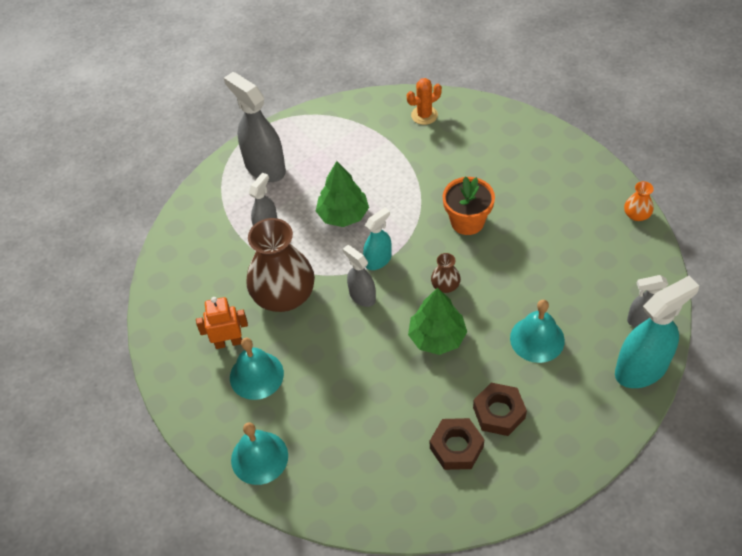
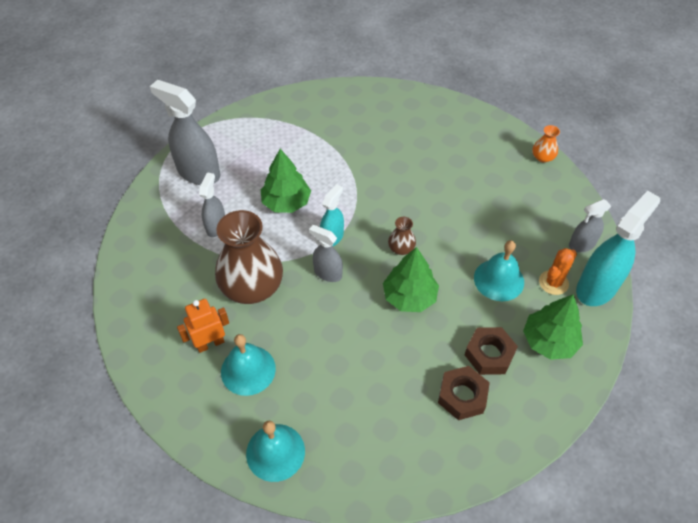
camera: 20 degrees left, 0 degrees up
(424, 115) = (332, 104): orange cactus -> orange cactus (553, 282)
(467, 221) = (401, 188): orange flower pot -> none
(567, 413) = (549, 341): none -> green tree

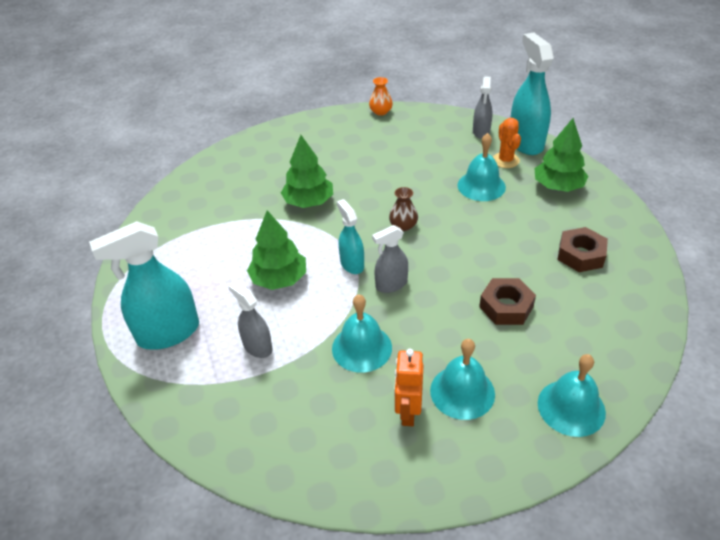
camera: 55 degrees left, 10 degrees down
(198, 173) = (168, 333): grey spray bottle -> turquoise spray bottle
(252, 286) = (362, 348): brown vase -> turquoise bell
(409, 296) = (459, 243): green tree -> green tree (308, 202)
(489, 354) = (550, 222): brown nut -> brown nut (506, 306)

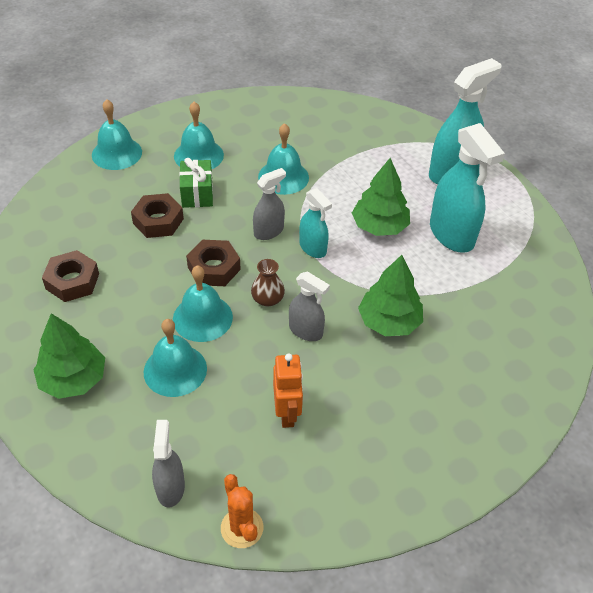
camera: 165 degrees right, 5 degrees up
(257, 346) = (370, 170): grey spray bottle -> grey spray bottle (306, 331)
(381, 112) = (344, 526): orange vase -> none
(408, 412) = (239, 140): orange robot -> orange robot (287, 413)
(448, 254) = (214, 268): none -> brown nut
(460, 217) = (202, 318): none -> turquoise bell
(464, 335) = (197, 194): none -> green gift
(505, 160) = (137, 423): orange cactus -> orange cactus (242, 528)
(525, 142) = (102, 467): turquoise spray bottle -> turquoise spray bottle (451, 234)

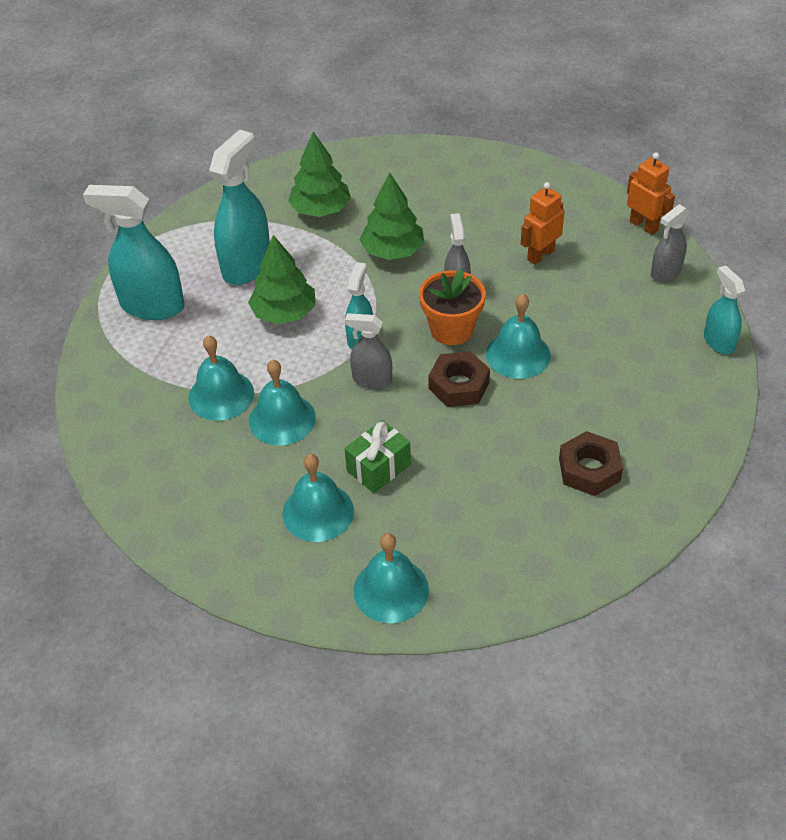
camera: 125 degrees left, 0 degrees up
(64, 452) = (718, 342): none -> turquoise spray bottle
(73, 379) = (667, 385): green tree -> green tree (320, 209)
(158, 221) = (449, 468): brown nut -> none
(175, 370) = (583, 335): turquoise bell -> turquoise bell (221, 395)
(242, 528) = (644, 225): orange cactus -> orange robot
(267, 299) = (451, 329): brown vase -> orange flower pot

